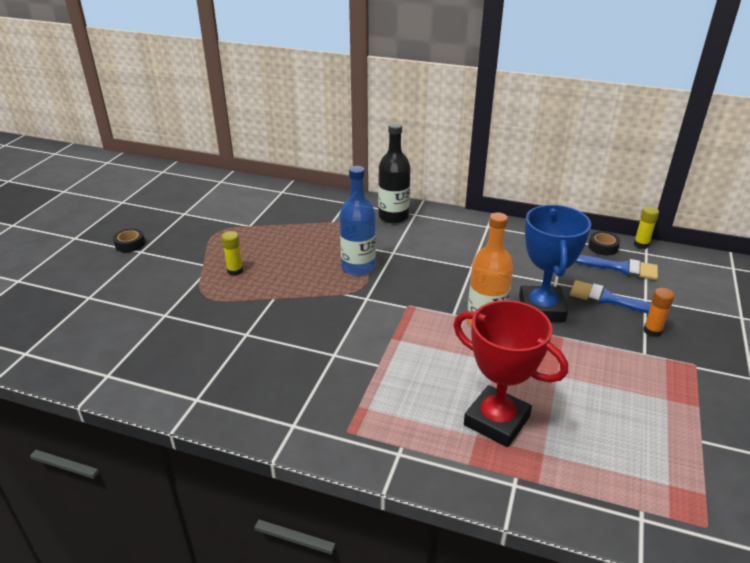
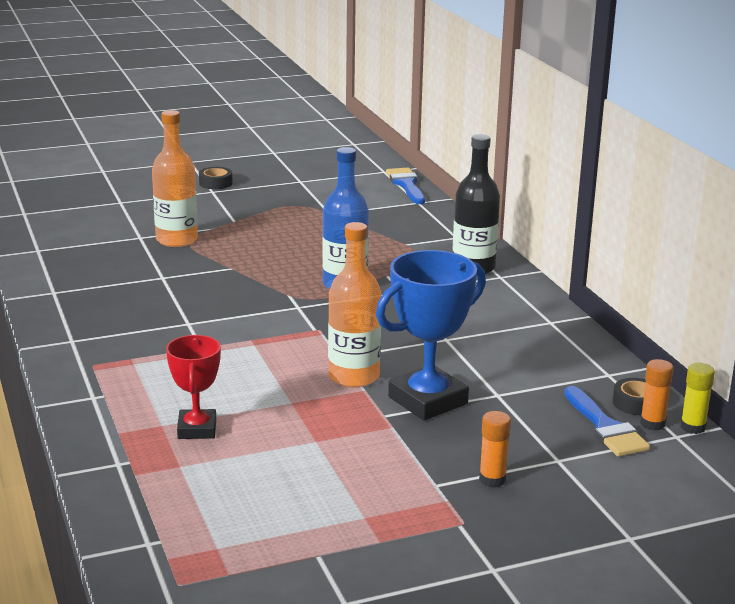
camera: 50 degrees right, 10 degrees down
(195, 301) = (177, 240): none -> orange bottle
(235, 271) = (246, 237): yellow glue stick -> none
(496, 421) = (197, 429): red trophy -> red trophy, size x0.61
(607, 299) = (516, 434): blue brush -> blue brush (406, 185)
(628, 253) = (652, 423): none -> orange glue stick

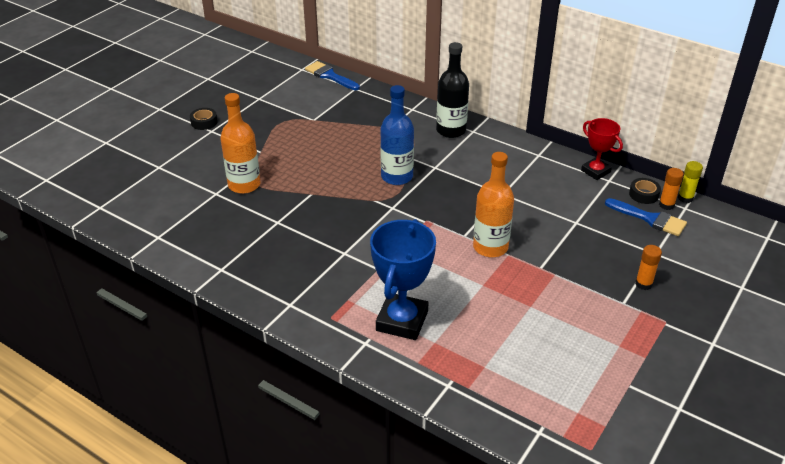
camera: 35 degrees left, 15 degrees up
(197, 429) = (458, 334): red trophy -> red trophy (595, 171)
(428, 400) = (548, 245): blue trophy -> blue trophy (402, 321)

